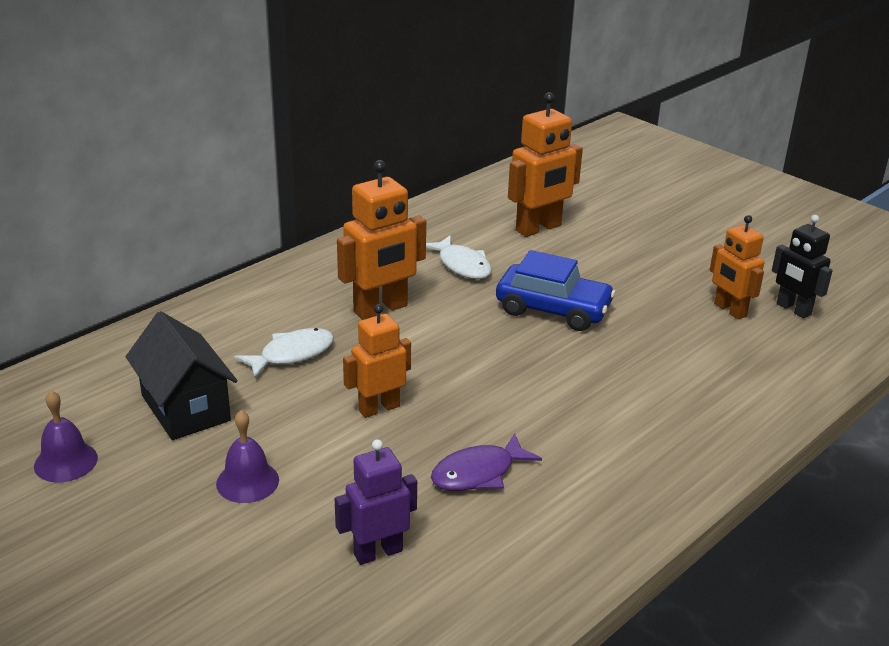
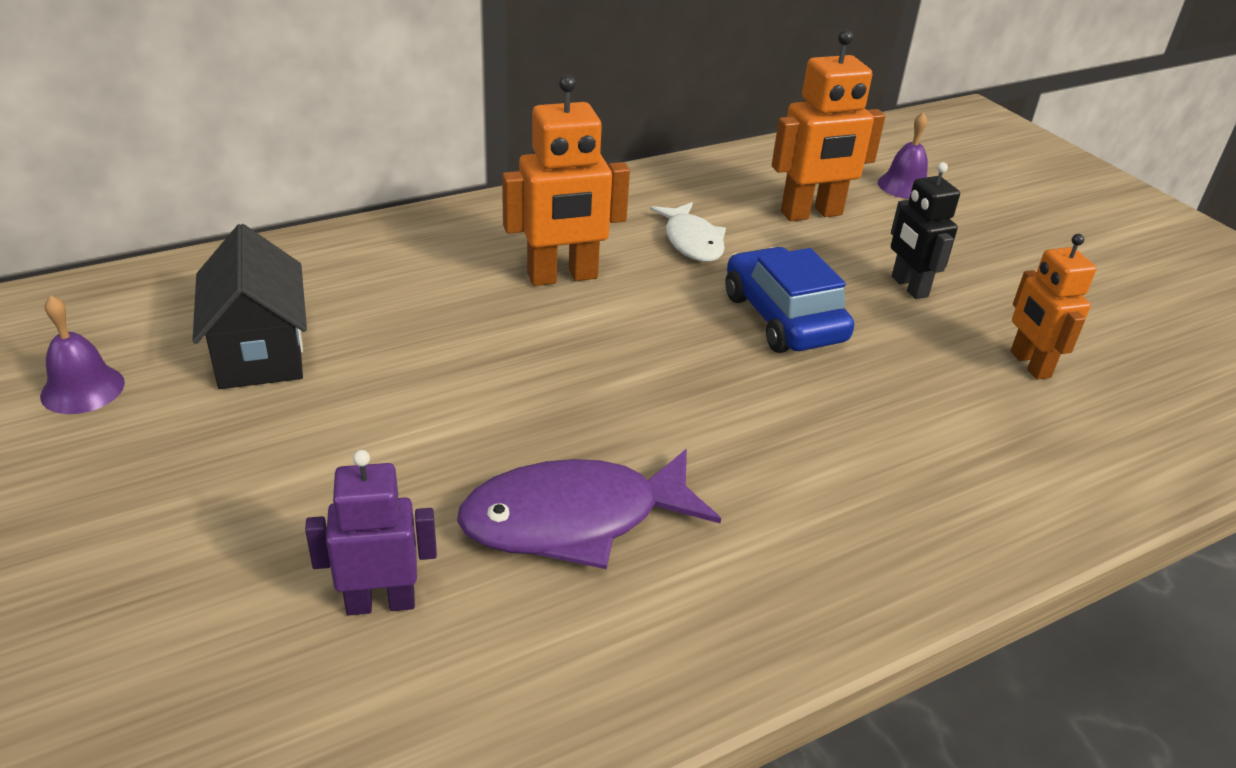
camera: 15 degrees right, 5 degrees up
(247, 481) = (274, 463): purple bell -> purple bell (904, 186)
(292, 354) = (424, 312): white fish -> none
(379, 408) = (492, 401): orange robot -> none
(478, 473) = (575, 519): purple fish -> purple fish, size x1.57
(553, 309) = (783, 318): blue car -> blue car turned 150 degrees counterclockwise
(793, 309) = (1124, 381): black robot -> black robot (908, 287)

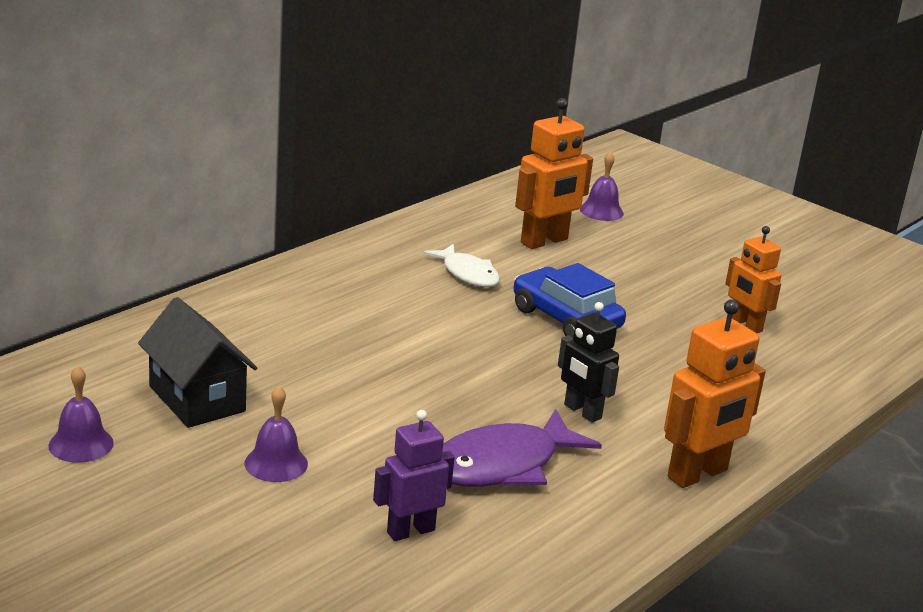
camera: 20 degrees left, 10 degrees down
(284, 459) = (276, 463): none -> purple bell
(562, 277) = (387, 313): orange robot -> orange robot (698, 474)
(908, 287) = (641, 285): black robot -> black robot (582, 412)

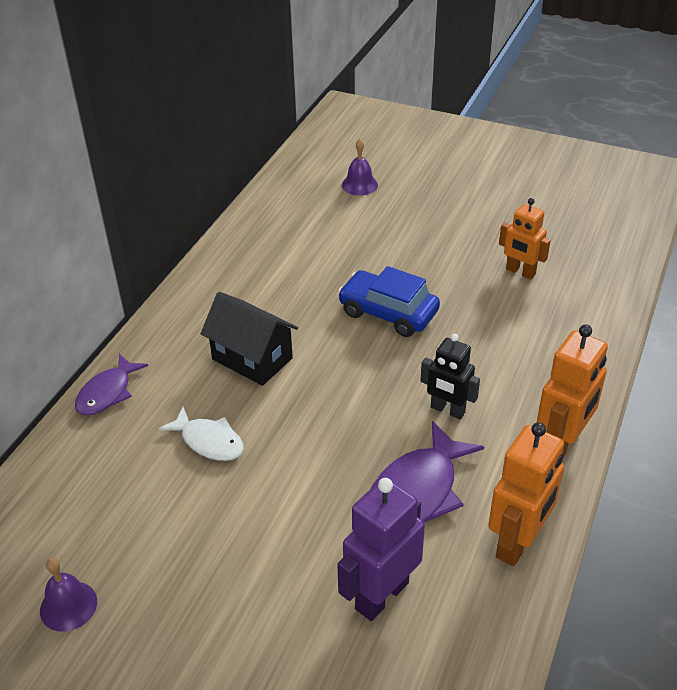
camera: 15 degrees left, 15 degrees up
(197, 399) = (141, 513): black house -> black house (252, 359)
(219, 302) = (107, 393): none -> purple fish
(276, 463) = (241, 562): purple bell -> none
(410, 531) = (381, 595): purple robot -> purple robot, size x1.50
(467, 274) = (291, 289): white fish -> white fish (209, 441)
(544, 241) = (332, 233): orange robot -> orange robot (518, 542)

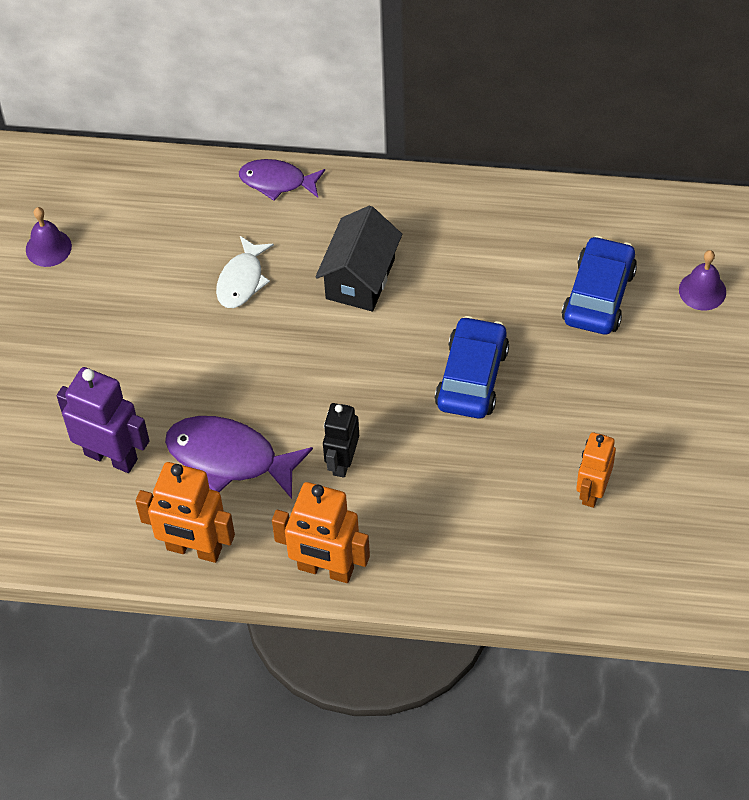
camera: 75 degrees right, 15 degrees up
(339, 232) = (598, 295): none -> blue car

